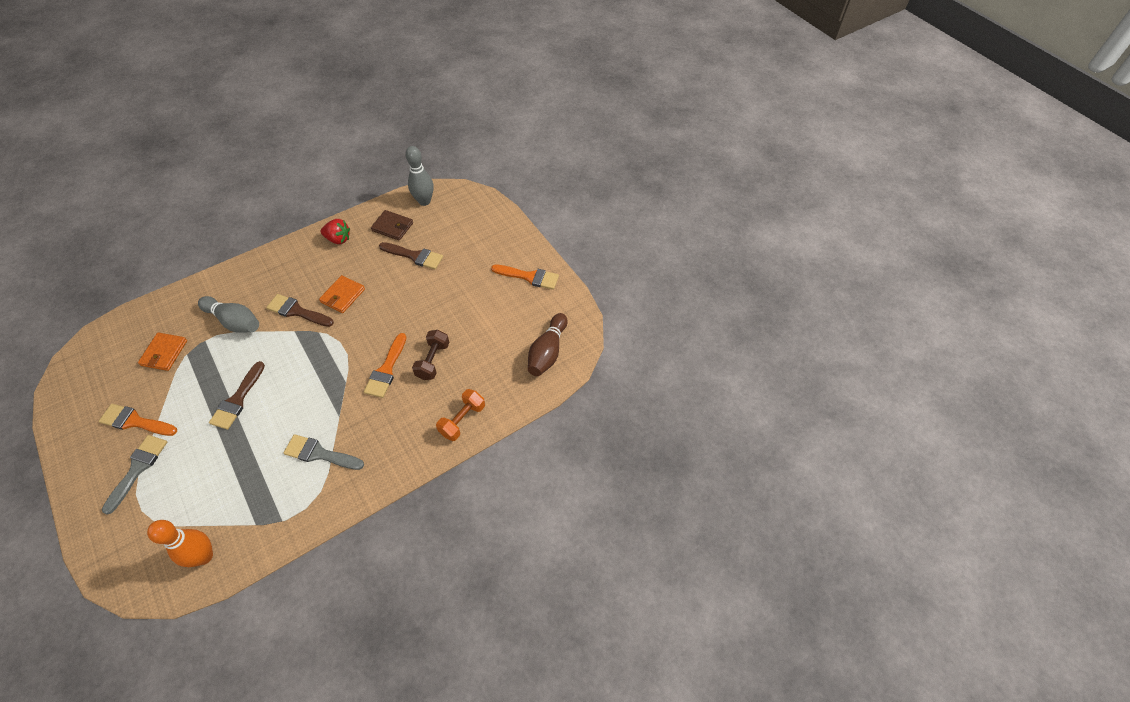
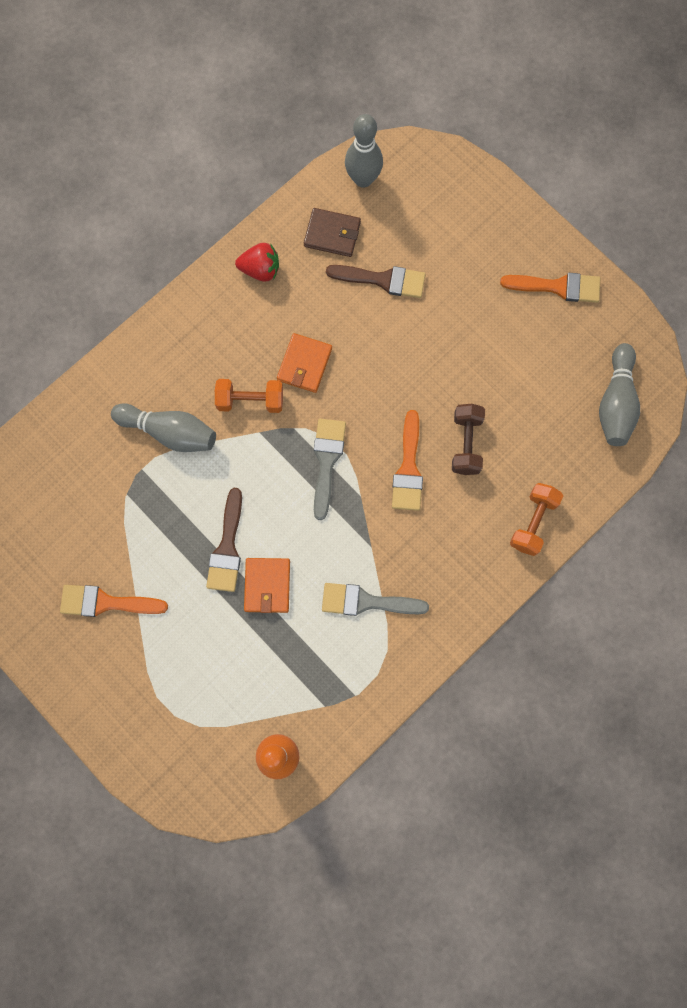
camera: 10 degrees left, 20 degrees up
(138, 469) = (142, 664): grey brush -> grey brush (327, 461)
(164, 353) = (95, 498): orange wallet -> orange wallet (267, 585)
(297, 311) = (250, 401): brown brush -> orange dumbbell
(547, 352) = (615, 403): brown bowling pin -> grey bowling pin

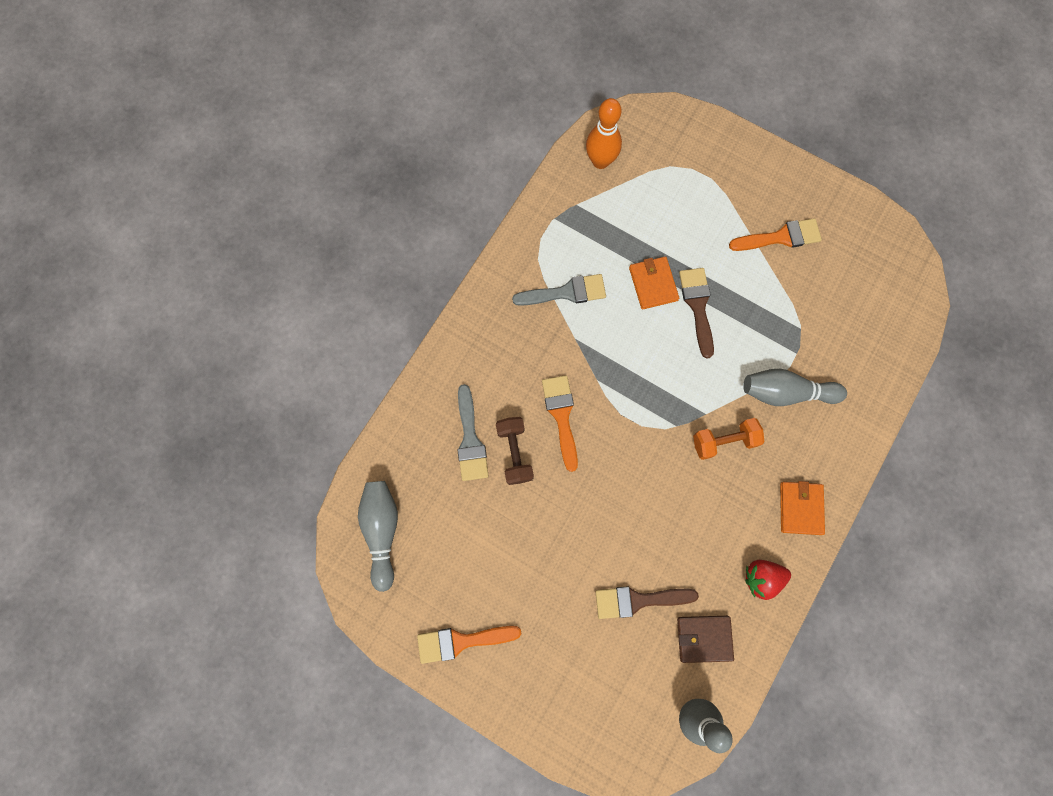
camera: 165 degrees right, 0 degrees up
(304, 364) = (686, 490): orange wallet -> orange wallet (800, 508)
(327, 461) = (636, 403): grey brush -> grey brush (470, 439)
(533, 522) = (438, 396): orange dumbbell -> none

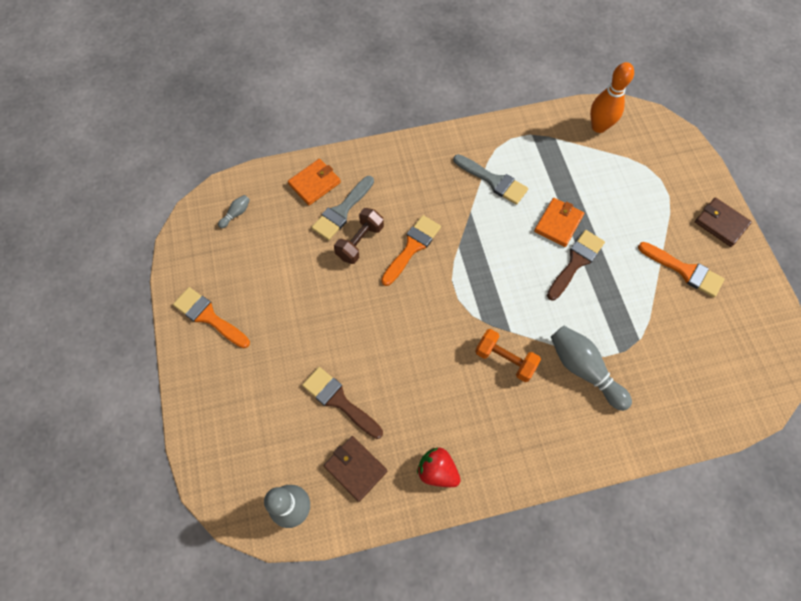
camera: 45 degrees right, 10 degrees down
(382, 531) = (236, 214): grey bowling pin -> grey bowling pin, size x0.46
(770, 169) = (721, 223): none -> brown wallet
(800, 508) = (514, 454): orange wallet -> orange wallet (314, 183)

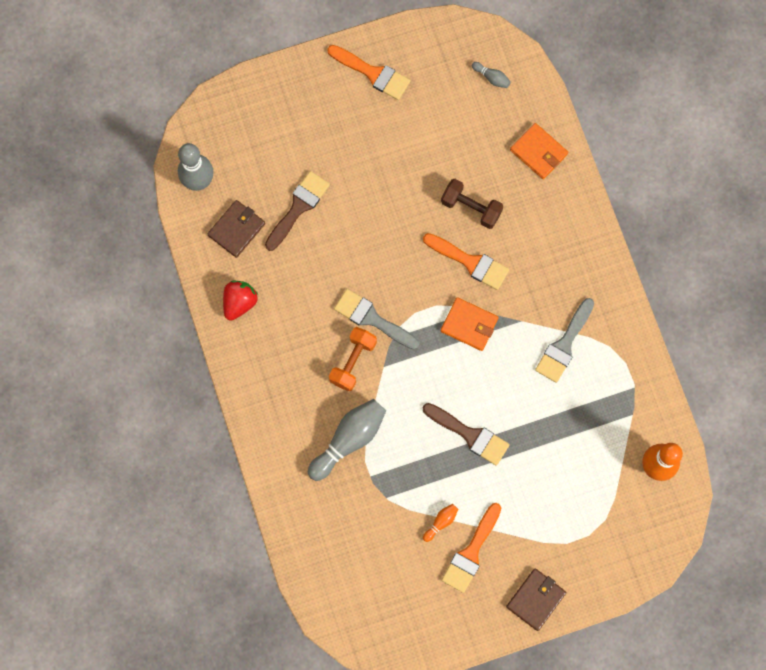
camera: 85 degrees right, 10 degrees up
(209, 317) = (373, 73): orange brush -> orange brush turned 90 degrees clockwise
(342, 211) = (507, 185): grey brush -> grey brush (372, 319)
(558, 223) = (516, 416): orange wallet -> orange wallet (469, 325)
(659, 293) = (441, 522): none -> orange bowling pin

